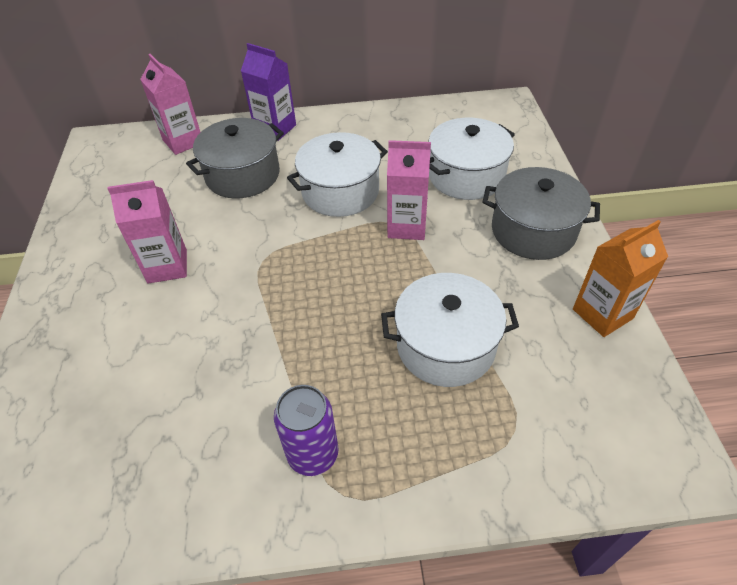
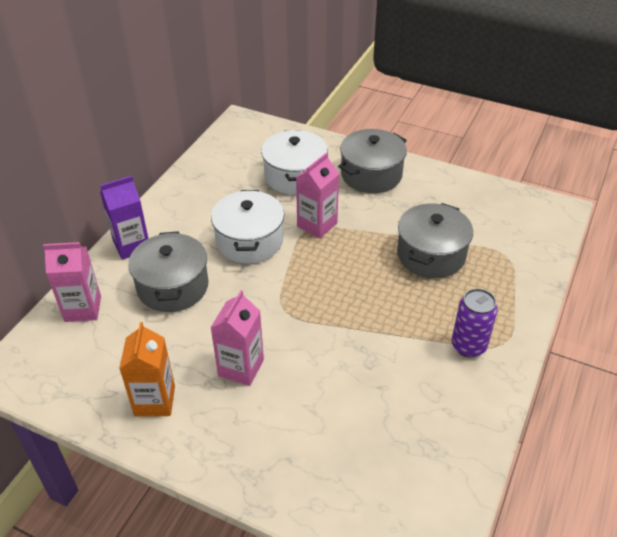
camera: 60 degrees left, 5 degrees down
(445, 346) = (431, 254): white pot -> grey pot
(602, 314) = (455, 184): orange carton -> orange carton (155, 401)

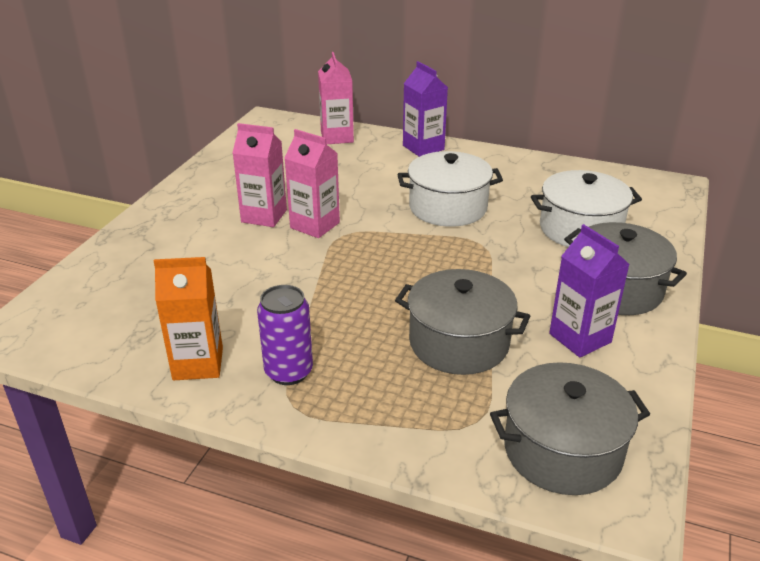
camera: 85 degrees right, 10 degrees down
(155, 401) = (230, 179): orange carton -> orange carton (198, 364)
(173, 286) = (370, 173): grey pot -> grey pot (562, 450)
(317, 225) = (490, 249): pink carton -> pink carton (315, 225)
(424, 200) = (580, 338): none -> purple carton

